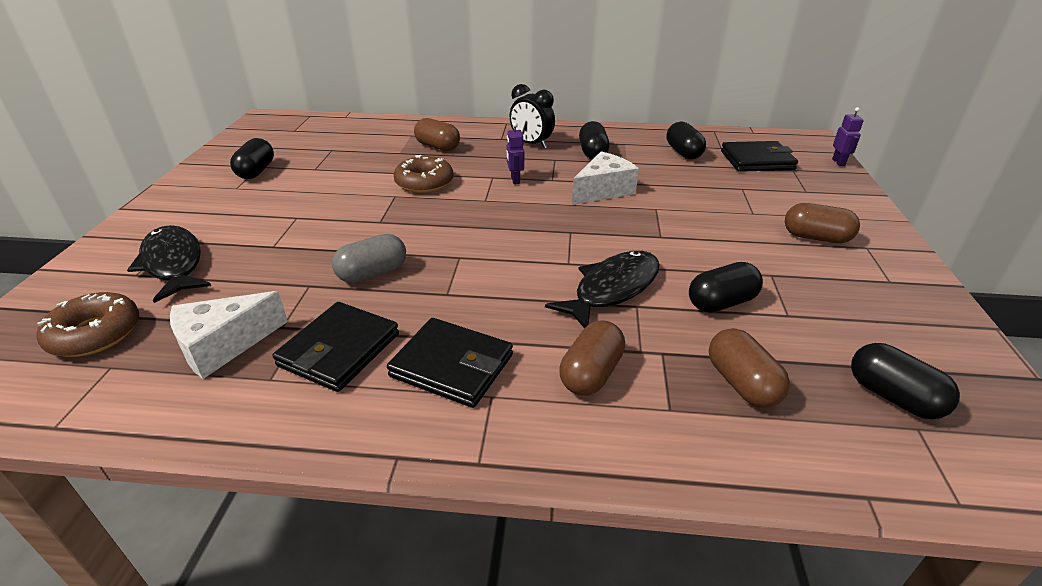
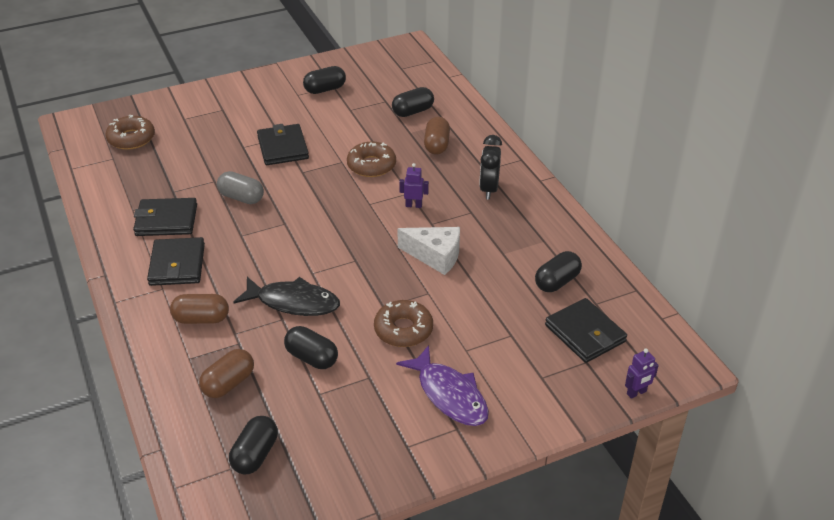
camera: 60 degrees right, 5 degrees up
(173, 264) = (201, 124): black fish -> none
(223, 345) = (147, 181): white cheese -> none
(317, 221) = (283, 147): none -> black wallet
(515, 180) = (413, 205): purple robot -> purple robot turned 45 degrees clockwise
(593, 153) = (504, 228): black capsule -> black capsule (413, 111)
(705, 235) = (403, 330): none -> brown donut
(816, 238) = (449, 395): brown capsule -> purple fish

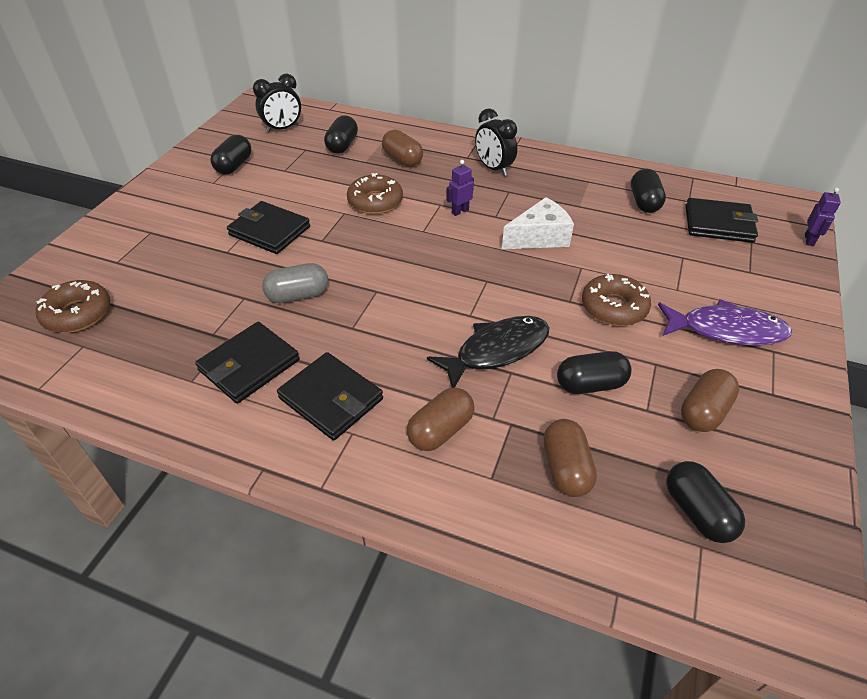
camera: 45 degrees left, 5 degrees up
(348, 420) = (704, 412): none -> brown capsule
(393, 77) = (282, 129): none -> black clock

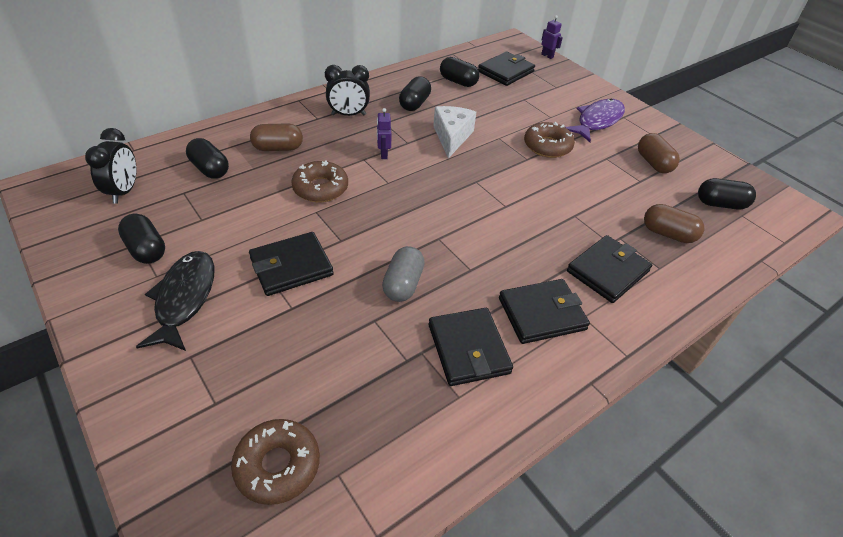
camera: 60 degrees left, 0 degrees up
(440, 430) = (607, 271): brown capsule -> black wallet
(496, 351) = (550, 211): black fish -> black fish (184, 299)
(590, 385) = (607, 190): black capsule -> black capsule (414, 104)

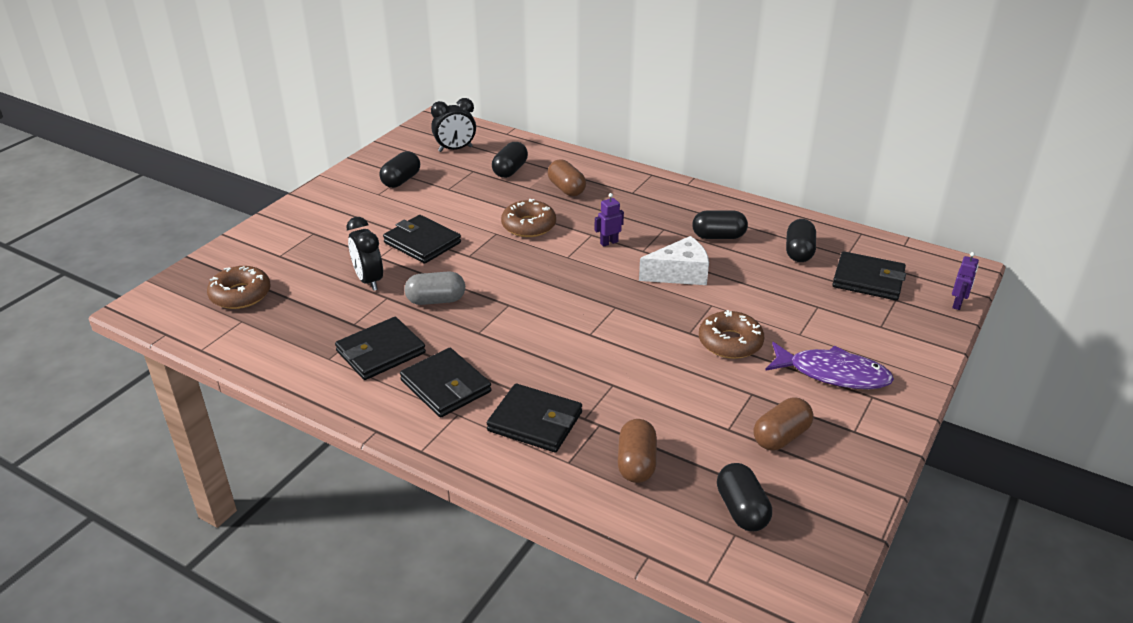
camera: 70 degrees right, 10 degrees down
(184, 299) = (363, 212): black fish -> none
(348, 115) = (655, 206): black clock -> black clock (369, 280)

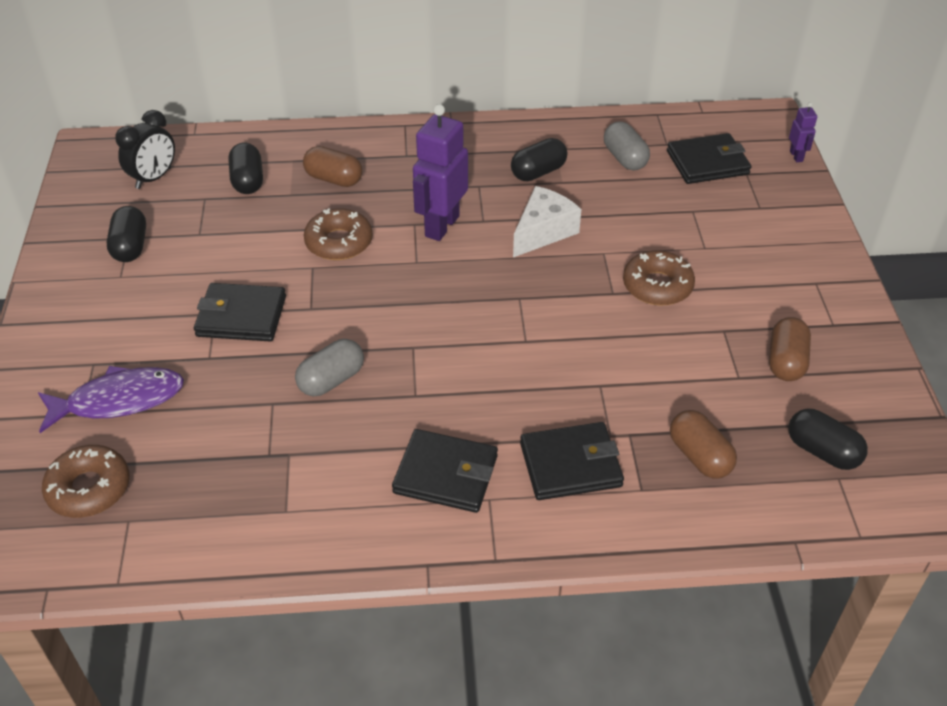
camera: 35 degrees left, 10 degrees up
(369, 280) = (229, 393): black clock -> none
(381, 352) = (336, 472): black wallet -> none
(609, 242) = (441, 226): purple robot -> purple robot, size x2.11
(799, 252) = (625, 158): black capsule -> grey capsule
(833, 374) = (767, 276): purple fish -> purple fish (119, 400)

